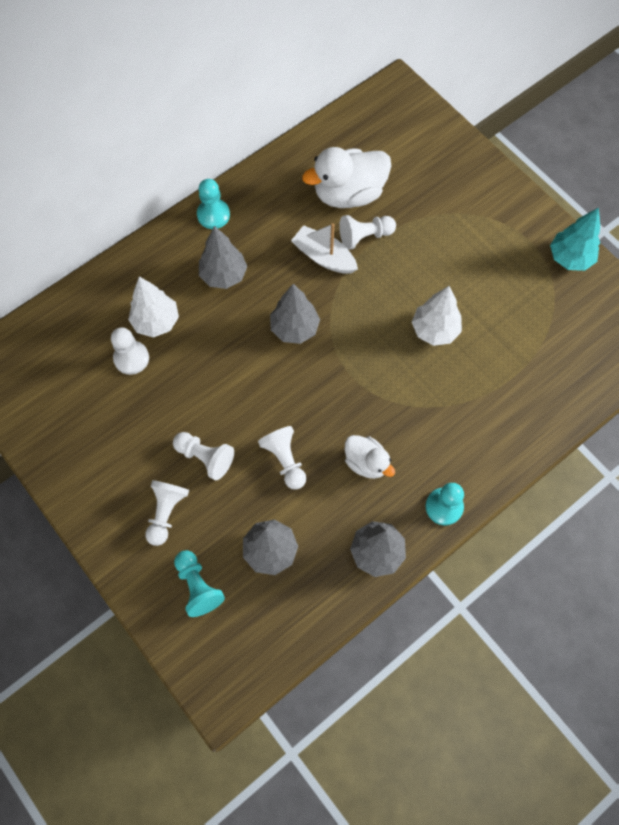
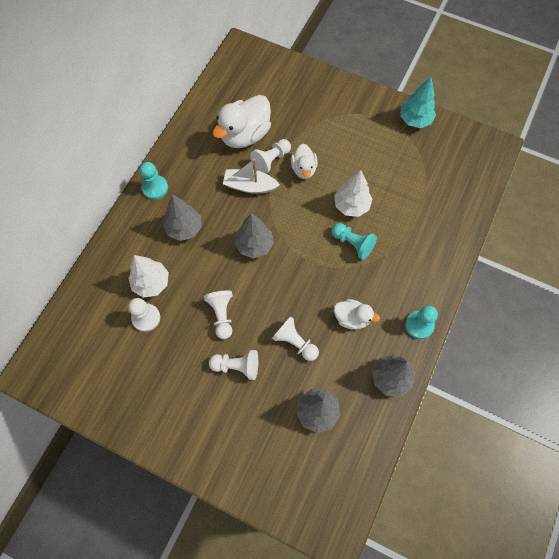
camera: 25 degrees left, 0 degrees up
(166, 513) = (229, 420): white pawn -> white pawn (221, 315)
(198, 586) = (278, 462): turquoise pawn -> turquoise pawn (353, 243)
(399, 263) = (303, 169): none -> white duck

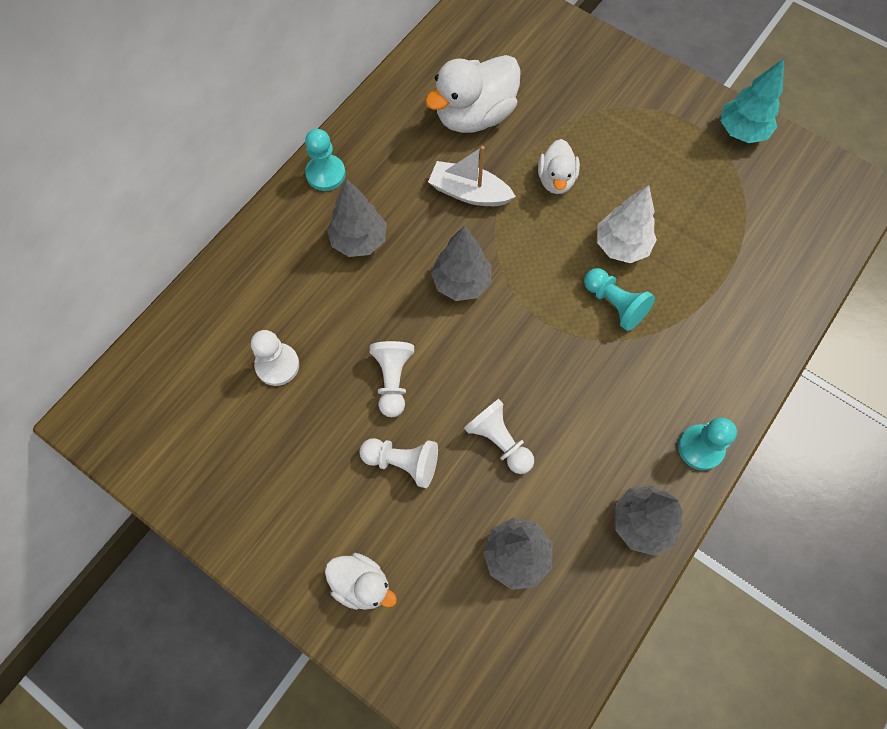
camera: 10 degrees right, 0 degrees up
(151, 283) = (294, 314): white tree -> none
(271, 160) = (508, 159): white pawn -> none
(352, 318) = (594, 419): white duck -> white duck (361, 584)

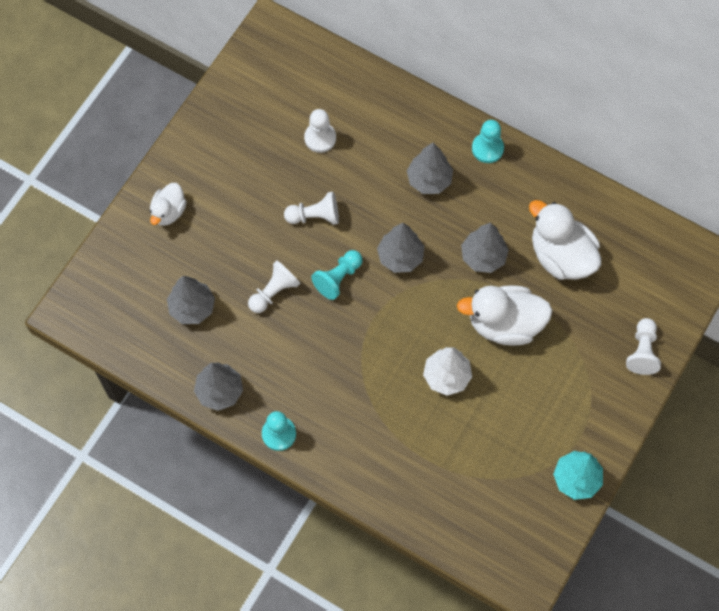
camera: 85 degrees right, 0 degrees up
(403, 462) = (253, 229): white pawn -> white pawn (642, 351)
(469, 193) = (483, 257): white boat -> grey tree
(556, 180) = (504, 324): white duck -> white duck, size x1.75
(614, 304) = (393, 371): turquoise pawn -> turquoise pawn (338, 278)

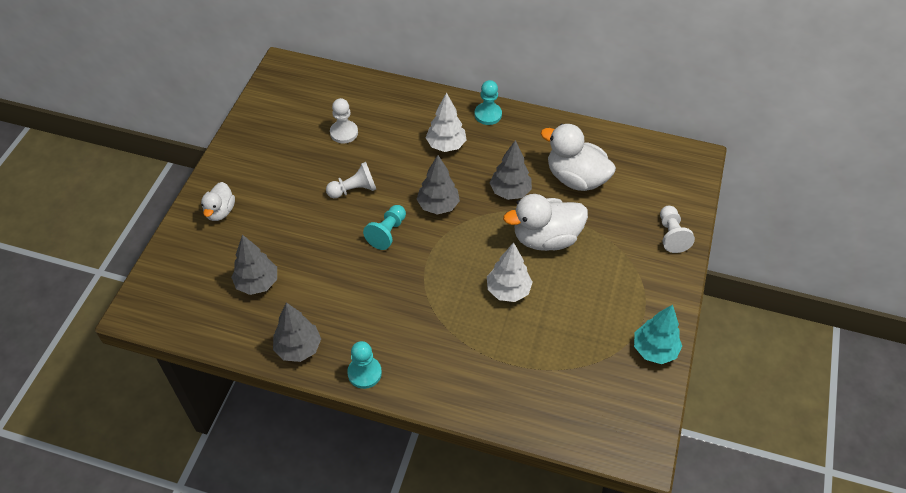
camera: 15 degrees left, 15 degrees down
(274, 292) = (331, 255): white pawn -> none
(429, 180) = (446, 145): grey tree -> white tree

